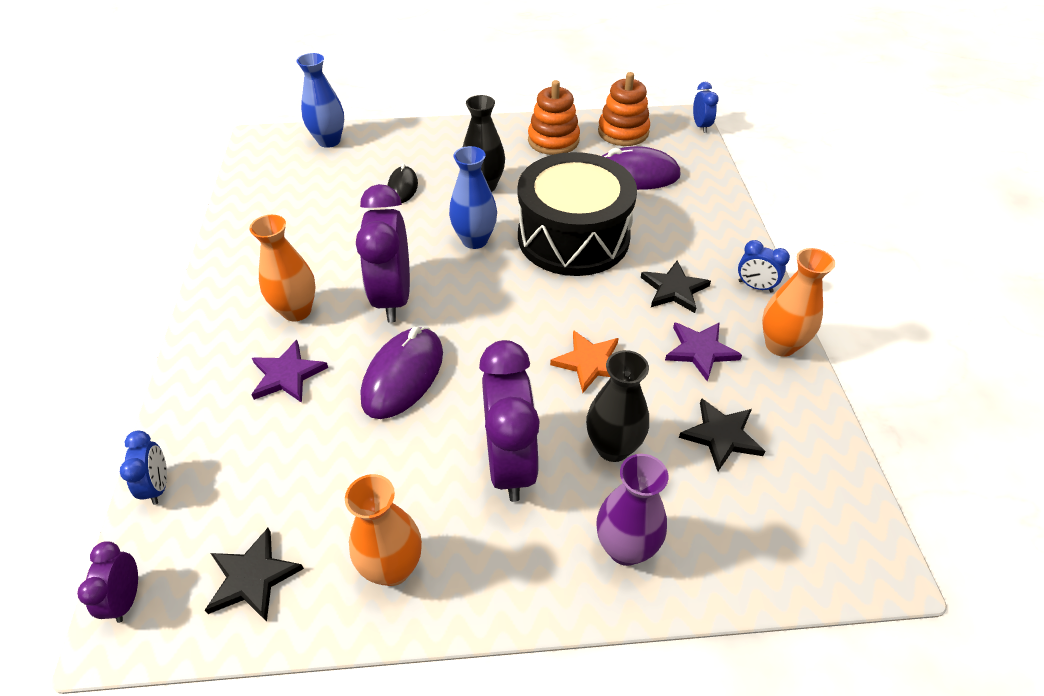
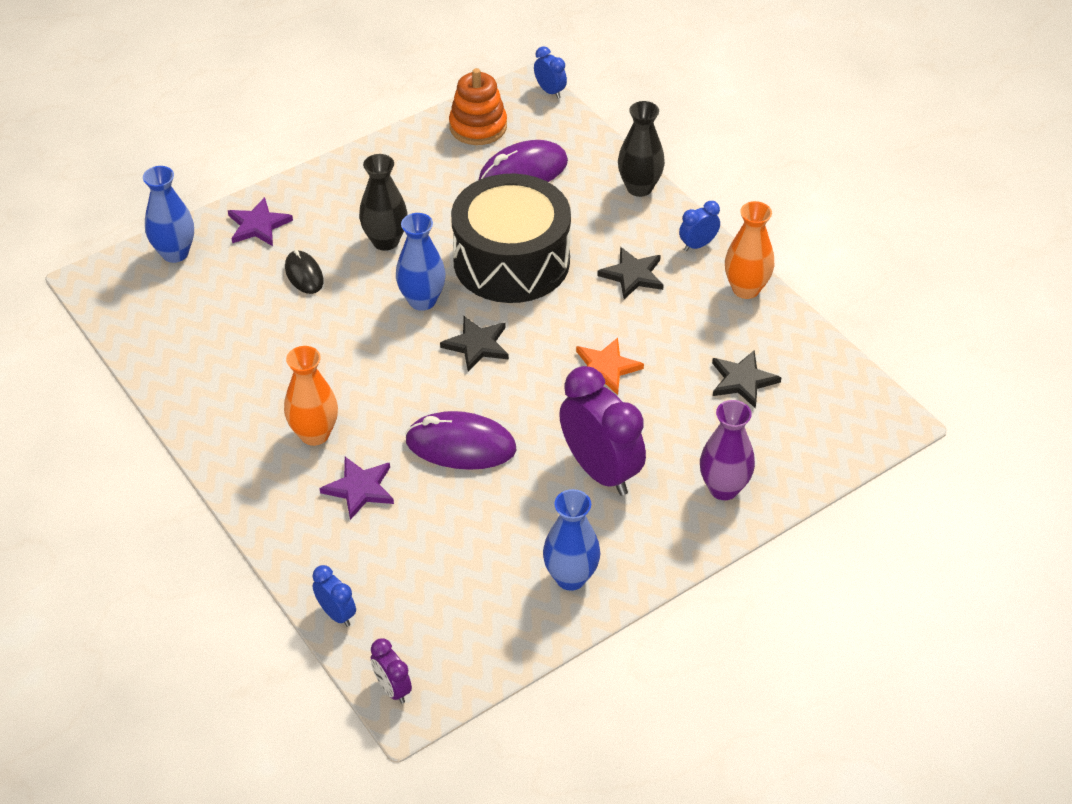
camera: 30 degrees left, 0 degrees up
(253, 577) = (474, 632): black star -> black star (477, 345)
(393, 297) = (393, 385): purple clock -> none
(393, 568) = (570, 577): orange vase -> blue vase
(403, 376) = (460, 445): purple mouse -> purple mouse turned 75 degrees counterclockwise
(553, 140) = (415, 163): orange stacking toy -> none
(613, 447) = (669, 425): black vase -> black vase (639, 188)
(700, 351) = (687, 320): purple star -> purple star (258, 225)
(755, 286) = (697, 245): blue clock -> blue clock turned 150 degrees clockwise

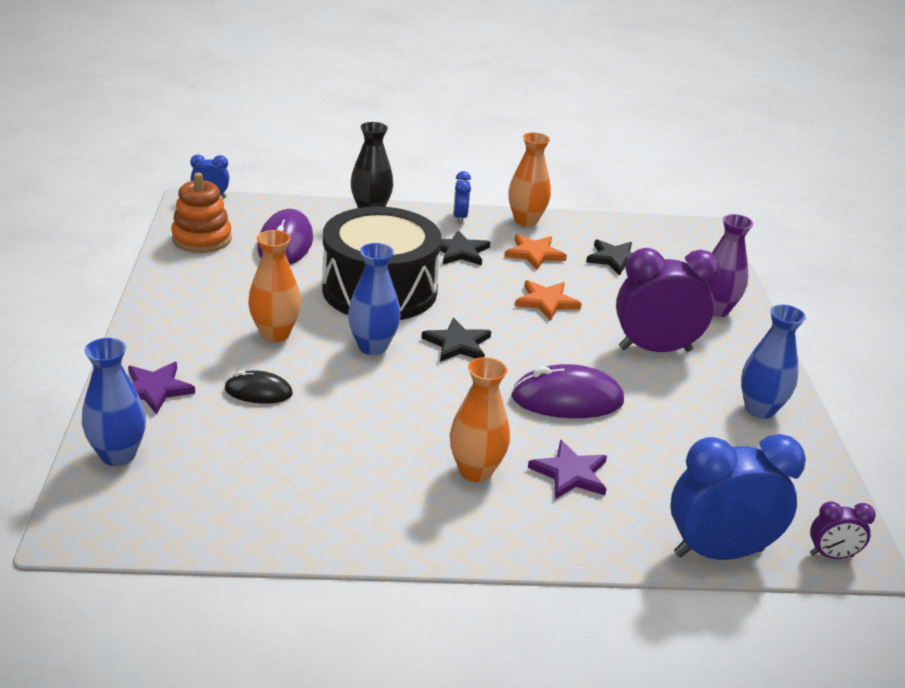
camera: 60 degrees left, 15 degrees down
(337, 614) = (718, 552): blue clock -> blue clock, size x2.11
(385, 241) = (275, 334): black vase -> orange vase
(460, 445) = (567, 399): purple mouse -> purple mouse turned 45 degrees clockwise
(686, 323) = (534, 254): none -> orange star

